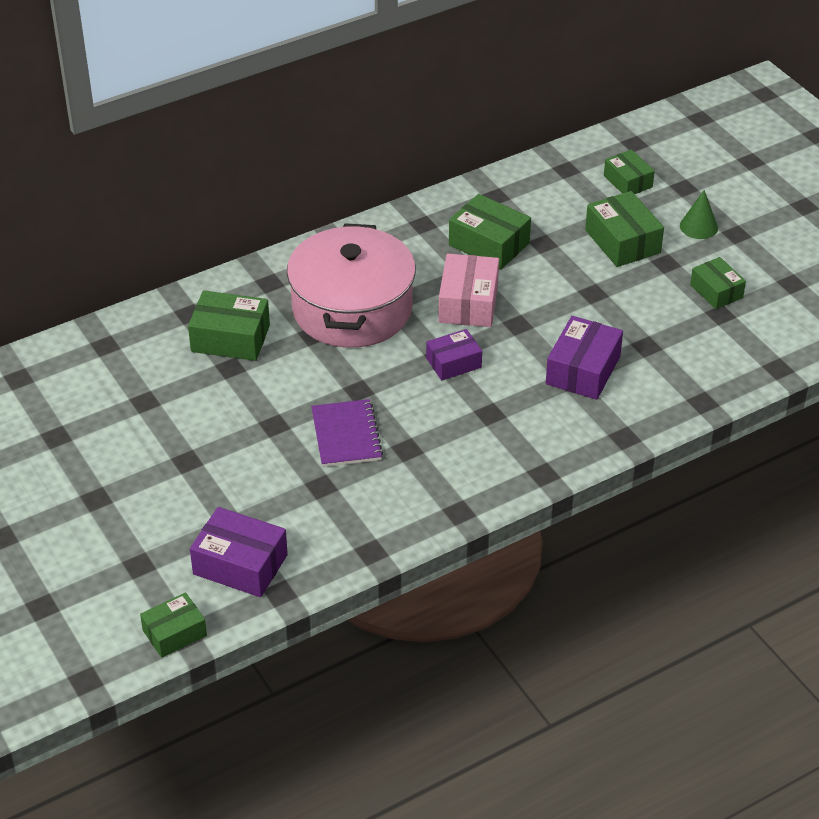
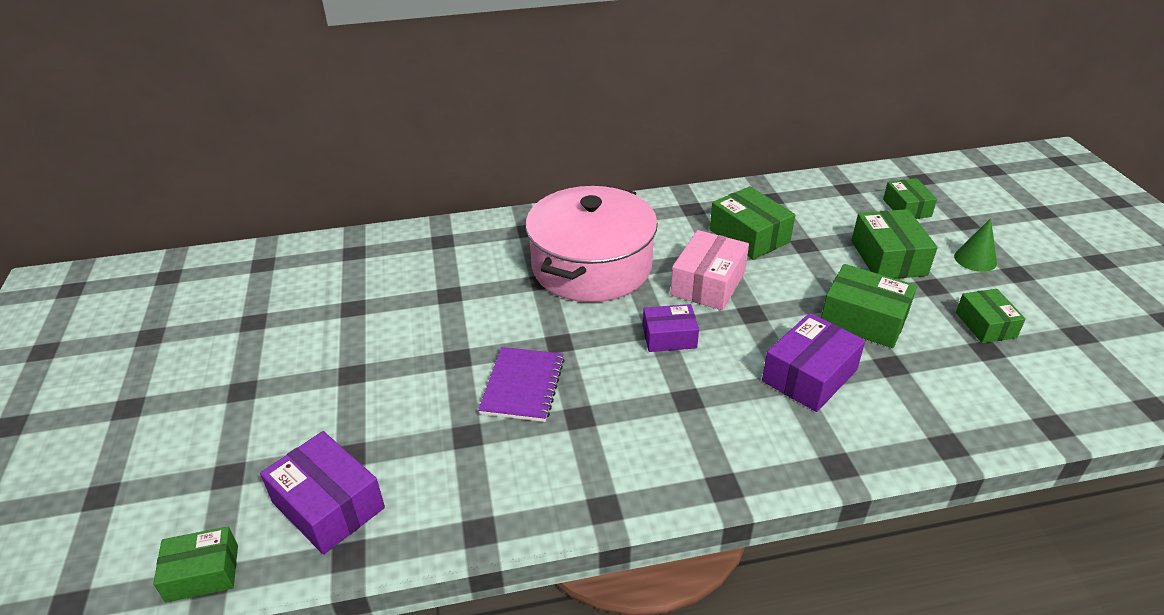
camera: 20 degrees right, 5 degrees down
(230, 338) = (465, 269): green box -> green box (863, 319)

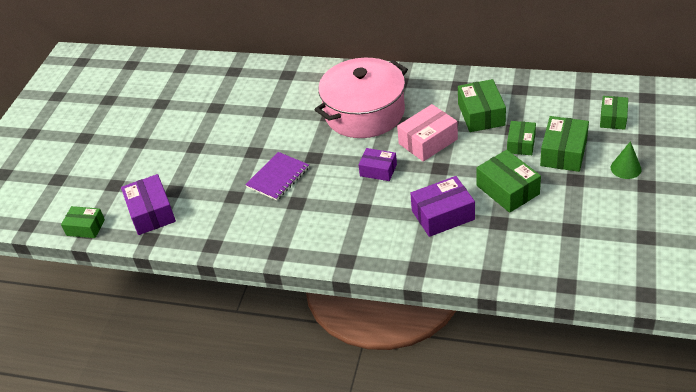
camera: 30 degrees right, 5 degrees up
(985, 325) = (586, 214): green box -> green box (521, 144)

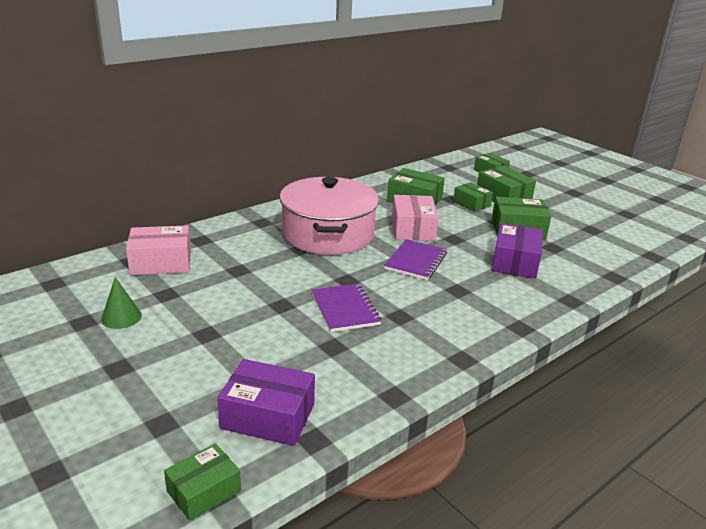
camera: 60 degrees left, 15 degrees down
(244, 81) = (161, 262): none -> pink box
(378, 170) = (416, 261): purple box -> purple notebook
(626, 168) = (548, 190): green cone -> green cone (121, 317)

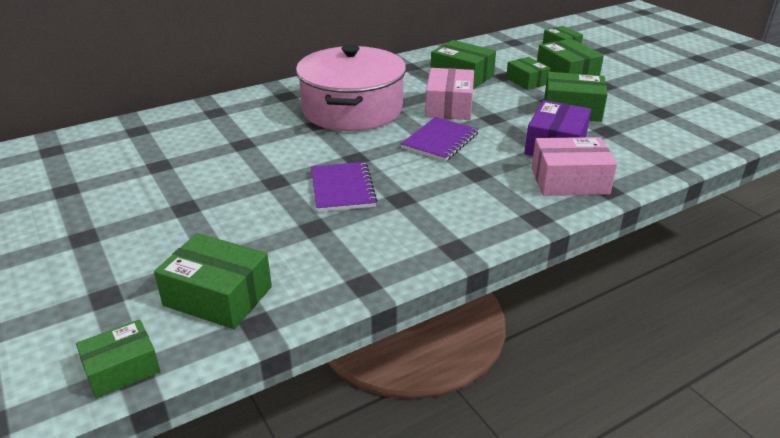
camera: 10 degrees right, 5 degrees up
(121, 317) = (105, 187): green cone -> none
(161, 262) = (166, 133): pink box -> pink box (569, 181)
(268, 416) = (218, 296): purple box -> green box

